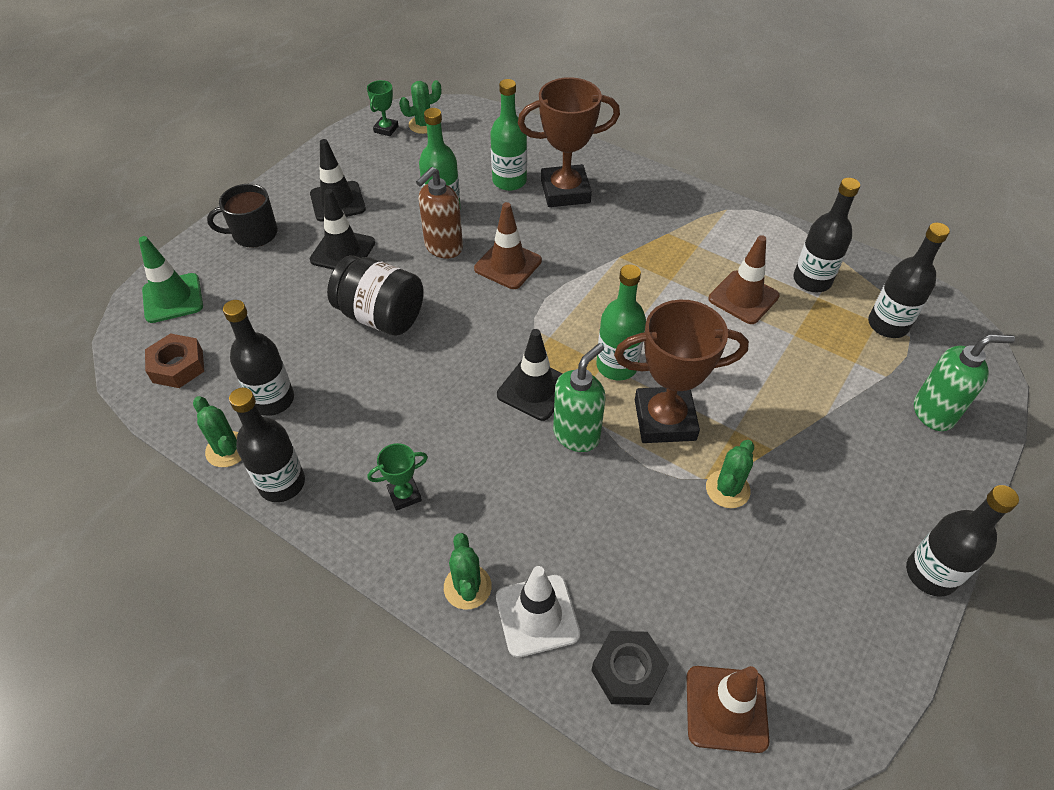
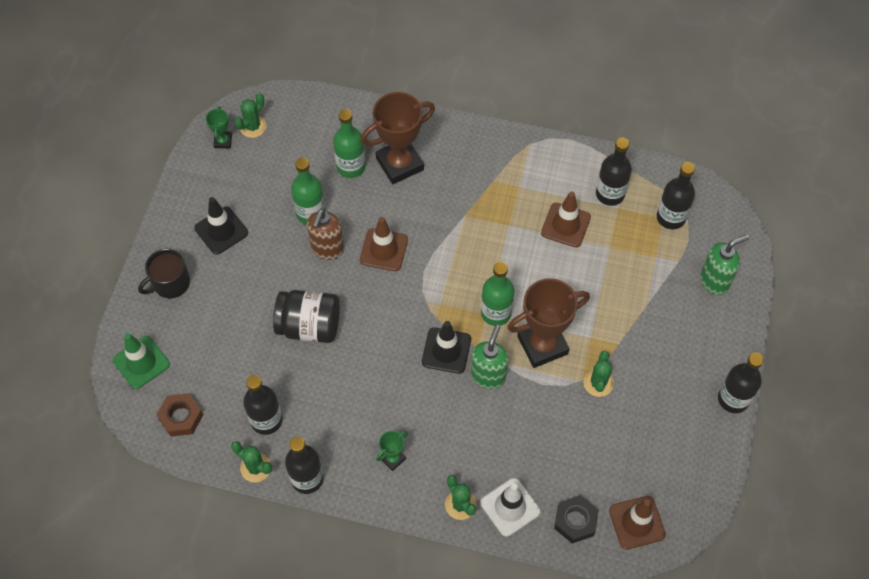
camera: 20 degrees left, 10 degrees up
(343, 251) = (251, 277): black traffic cone -> none

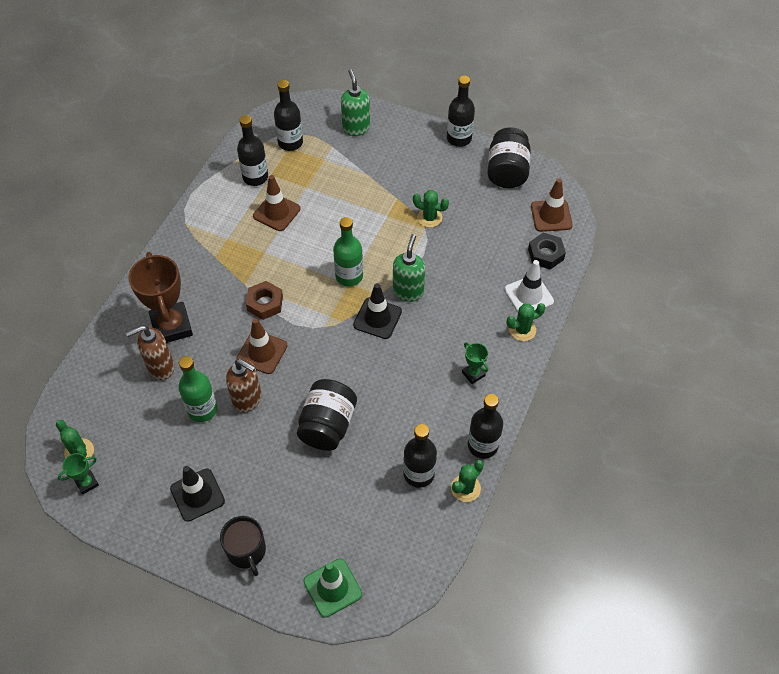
camera: 80 degrees left, 5 degrees down
(181, 417) = (402, 552): brown nut -> brown nut (265, 303)
(223, 141) = (87, 483): green trophy -> green trophy turned 45 degrees counterclockwise
(351, 167) = (160, 367): green bottle -> brown soap dispenser
(488, 376) = (408, 291): green soap dispenser -> green soap dispenser turned 75 degrees clockwise
(542, 345) = (387, 249): brown trophy -> none
(694, 462) = (507, 172): none -> black jar

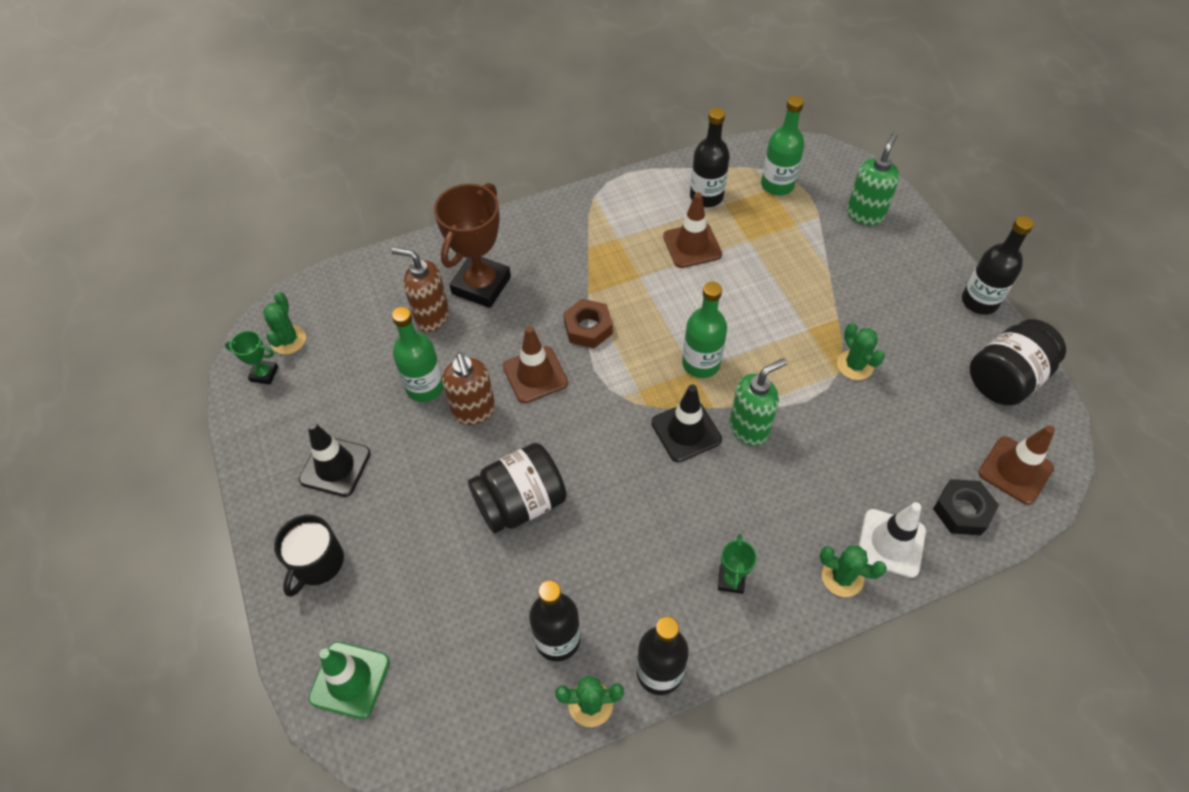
camera: 45 degrees right, 0 degrees up
(290, 142) = (777, 185): black bottle -> green bottle

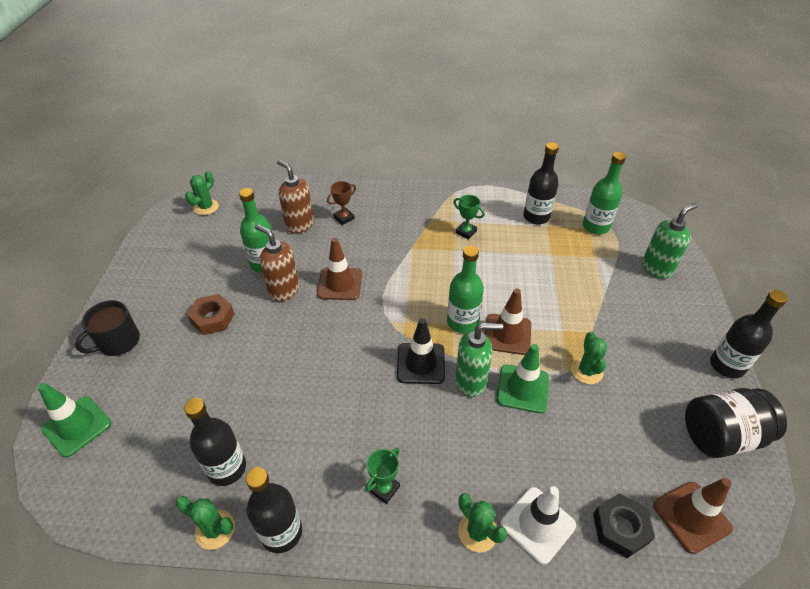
camera: 25 degrees right, 10 degrees down
(264, 374) = (178, 220): green trophy -> green trophy (466, 232)
(335, 466) = (175, 289): black traffic cone -> none
(474, 411) = (283, 290): brown soap dispenser -> brown soap dispenser turned 120 degrees clockwise
(481, 285) = (344, 218): brown trophy -> brown trophy, size x0.46
(520, 502) = (271, 361): black jar -> none
(588, 328) = (396, 268): brown nut -> brown nut (212, 318)
(692, 245) = (505, 243): brown traffic cone -> brown traffic cone (507, 334)
(804, 412) = (522, 388): none -> green traffic cone

